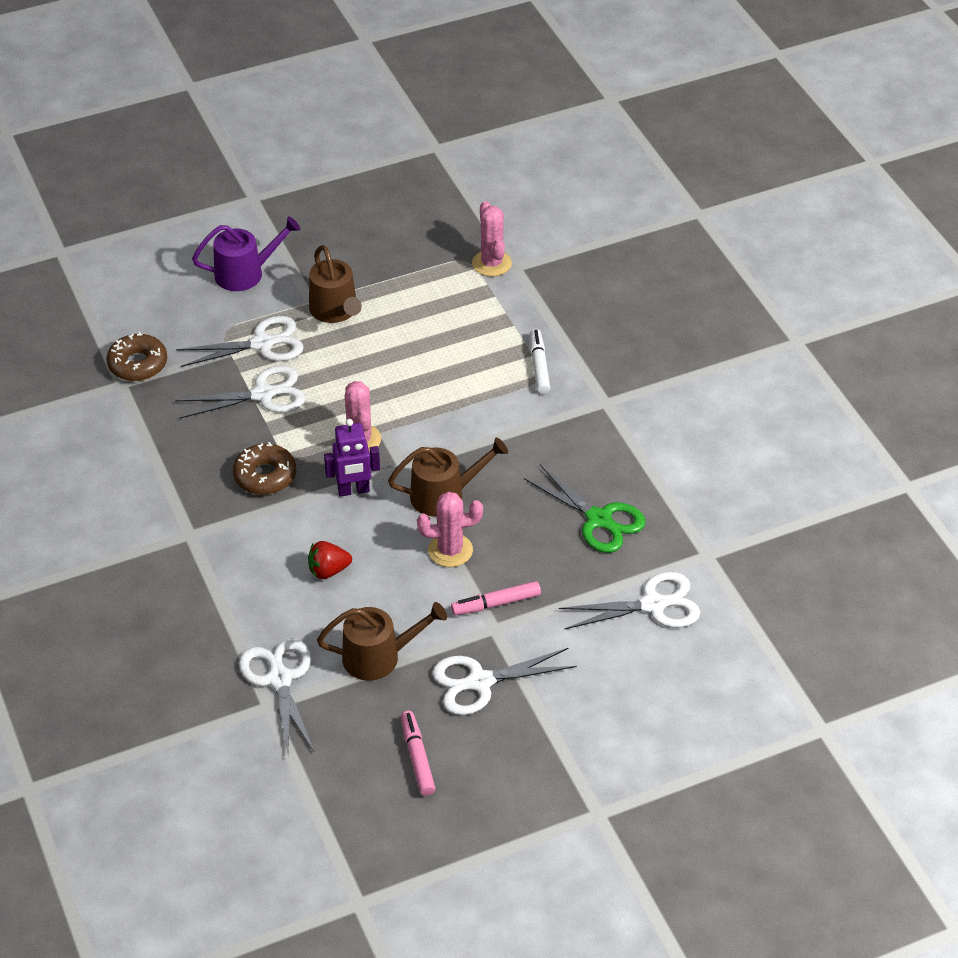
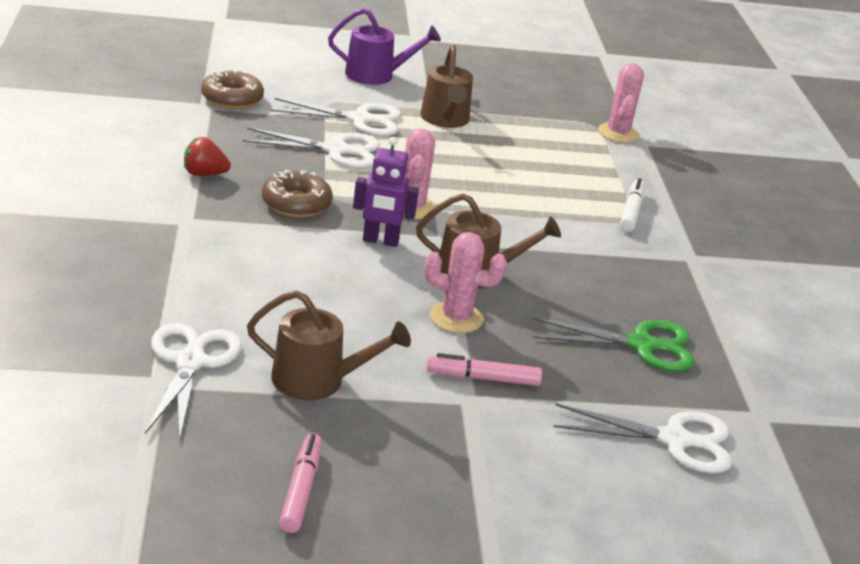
camera: 15 degrees right, 15 degrees down
(328, 570) = (311, 292): red strawberry -> red strawberry (204, 174)
(480, 682) = (423, 443): white scissors -> none
(599, 519) = (641, 345): green scissors -> green scissors turned 60 degrees counterclockwise

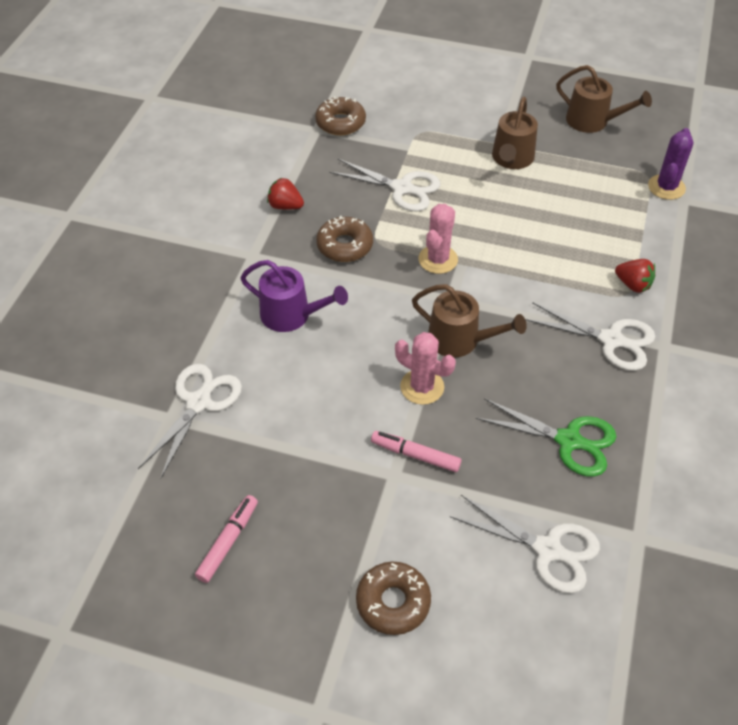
camera: 25 degrees right, 20 degrees up
(317, 380) = (284, 435): brown watering can -> brown watering can (592, 121)
(359, 119) = (436, 154): white scissors -> white scissors (611, 340)
(376, 75) = (473, 101): purple watering can -> purple watering can (291, 315)
(380, 241) = (396, 294): purple robot -> none
(533, 514) = (393, 602): none -> brown donut
(618, 133) = (666, 187): pink cactus -> purple cactus
(631, 212) = (633, 285): white marker -> red strawberry

